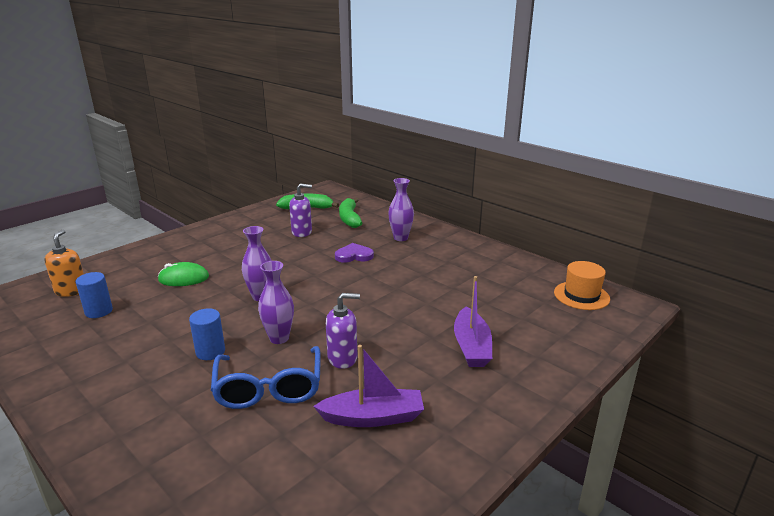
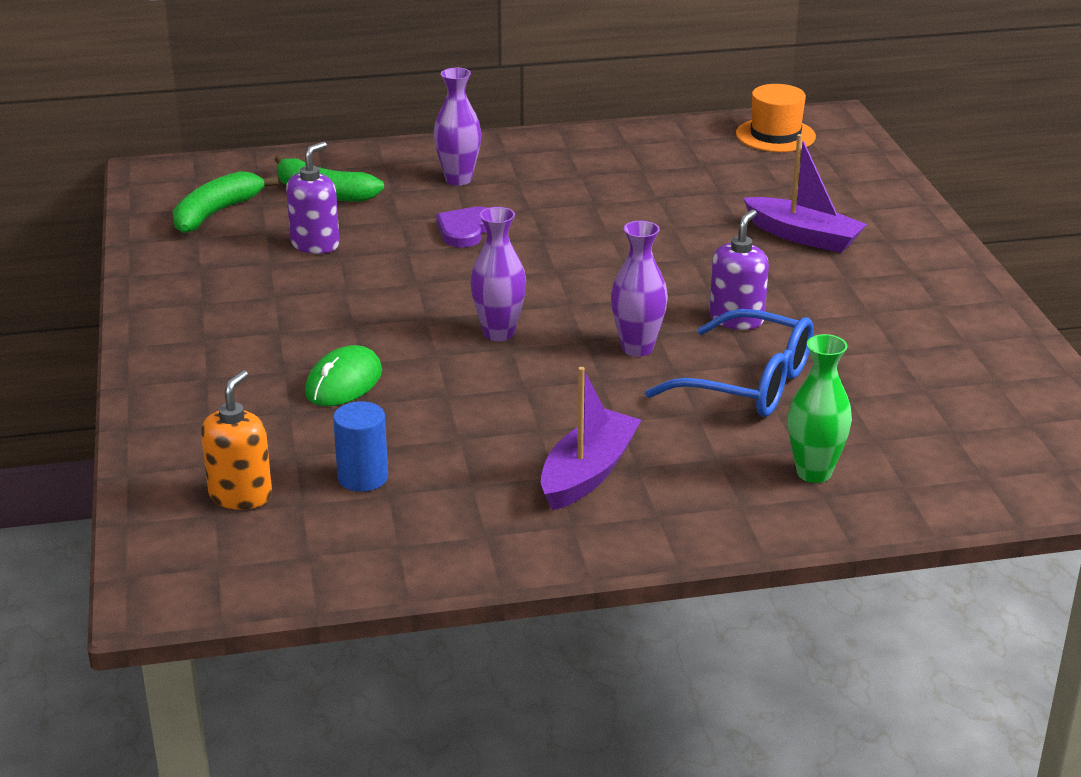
camera: 55 degrees left, 5 degrees up
(71, 291) = (241, 495): orange soap dispenser -> orange soap dispenser turned 75 degrees clockwise
(173, 452) = (814, 473): none -> green vase
(210, 352) = (612, 405): blue cylinder -> none
(373, 417) = (873, 336): purple boat -> purple boat (588, 473)

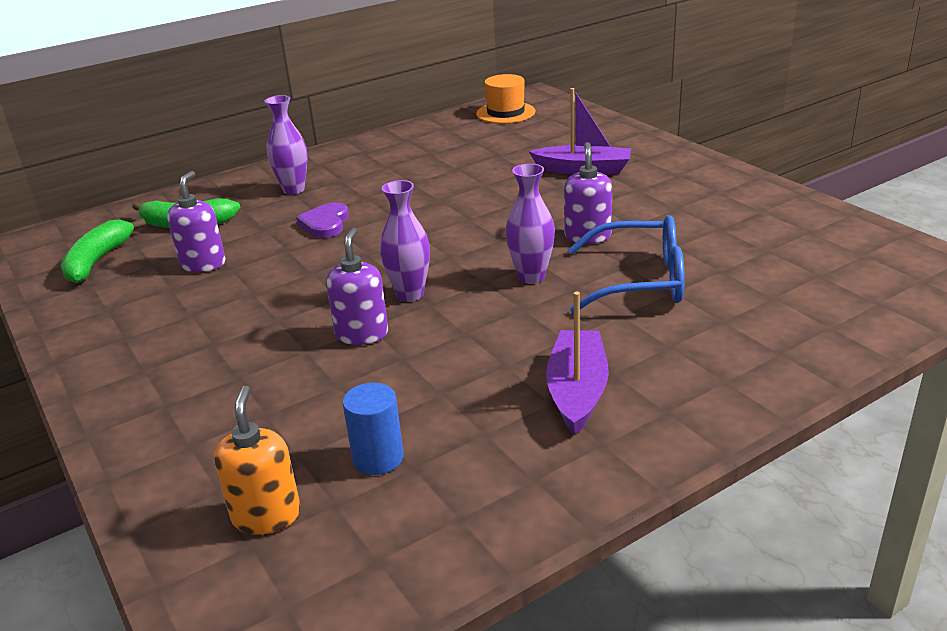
camera: 20 degrees left, 0 degrees up
(344, 382) = (301, 373): green mouse -> none
(424, 361) = (362, 334): none -> purple soap dispenser
(814, 473) = (754, 336): green vase -> none

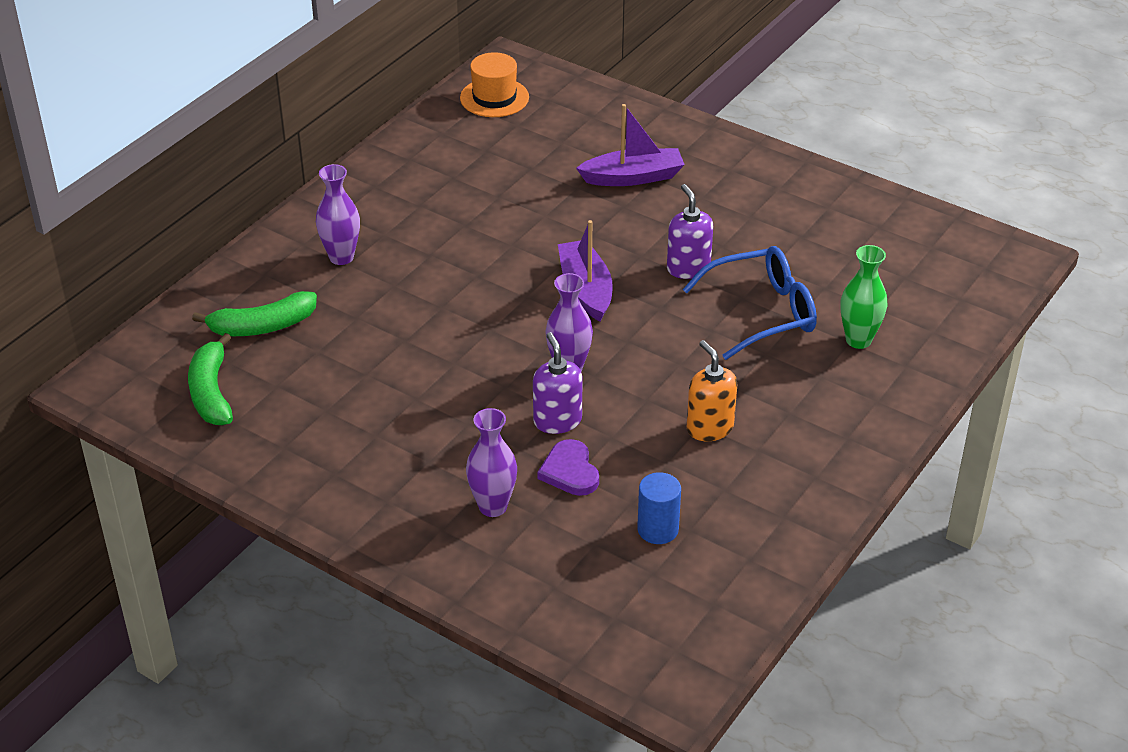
camera: 25 degrees left, 10 degrees up
(203, 264) = (332, 375): purple soap dispenser -> none
(266, 515) = (609, 594): orange soap dispenser -> orange soap dispenser (709, 428)
(325, 223) = (417, 298): purple heart -> purple heart (570, 471)
(531, 277) = (665, 327): purple vase -> purple vase (493, 507)
(577, 391) = (772, 435): purple boat -> purple boat (586, 289)
(734, 320) = (858, 340): none -> green vase

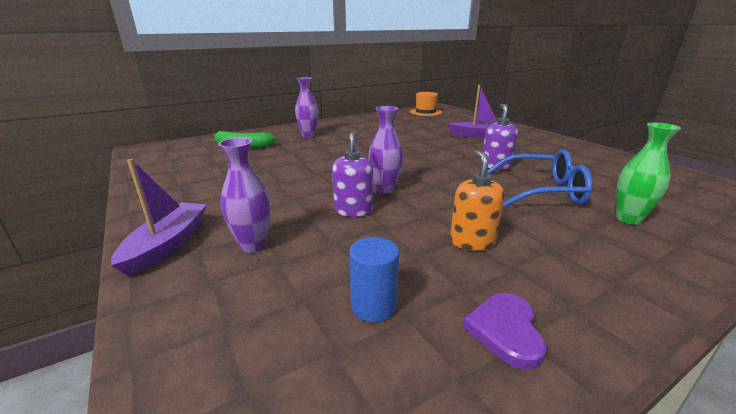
camera: 25 degrees right, 15 degrees down
(211, 393) = (183, 160): green banana -> none
(570, 471) = (334, 240): purple heart -> purple heart (505, 331)
(586, 289) = (424, 162): purple boat -> purple boat (167, 245)

